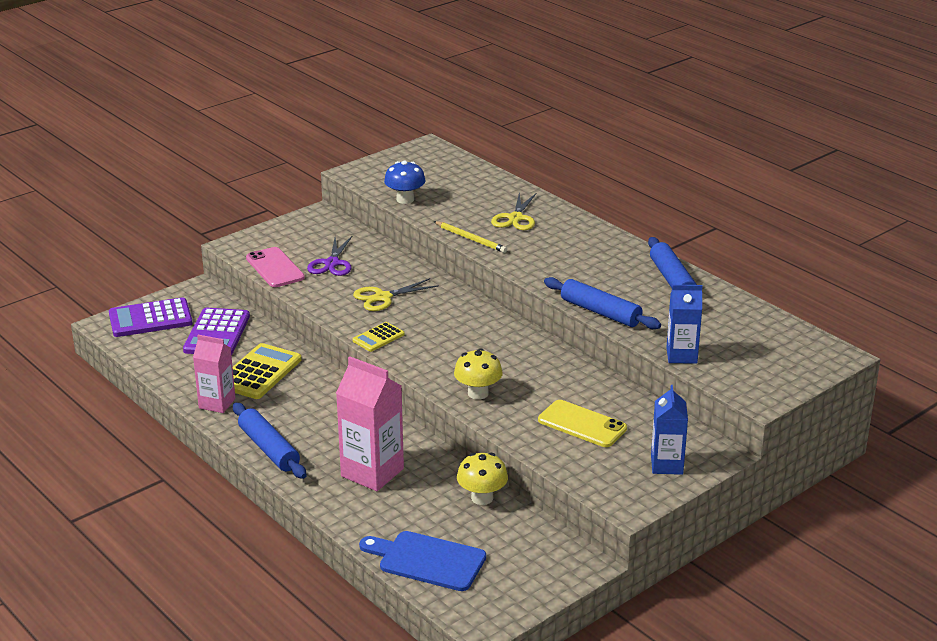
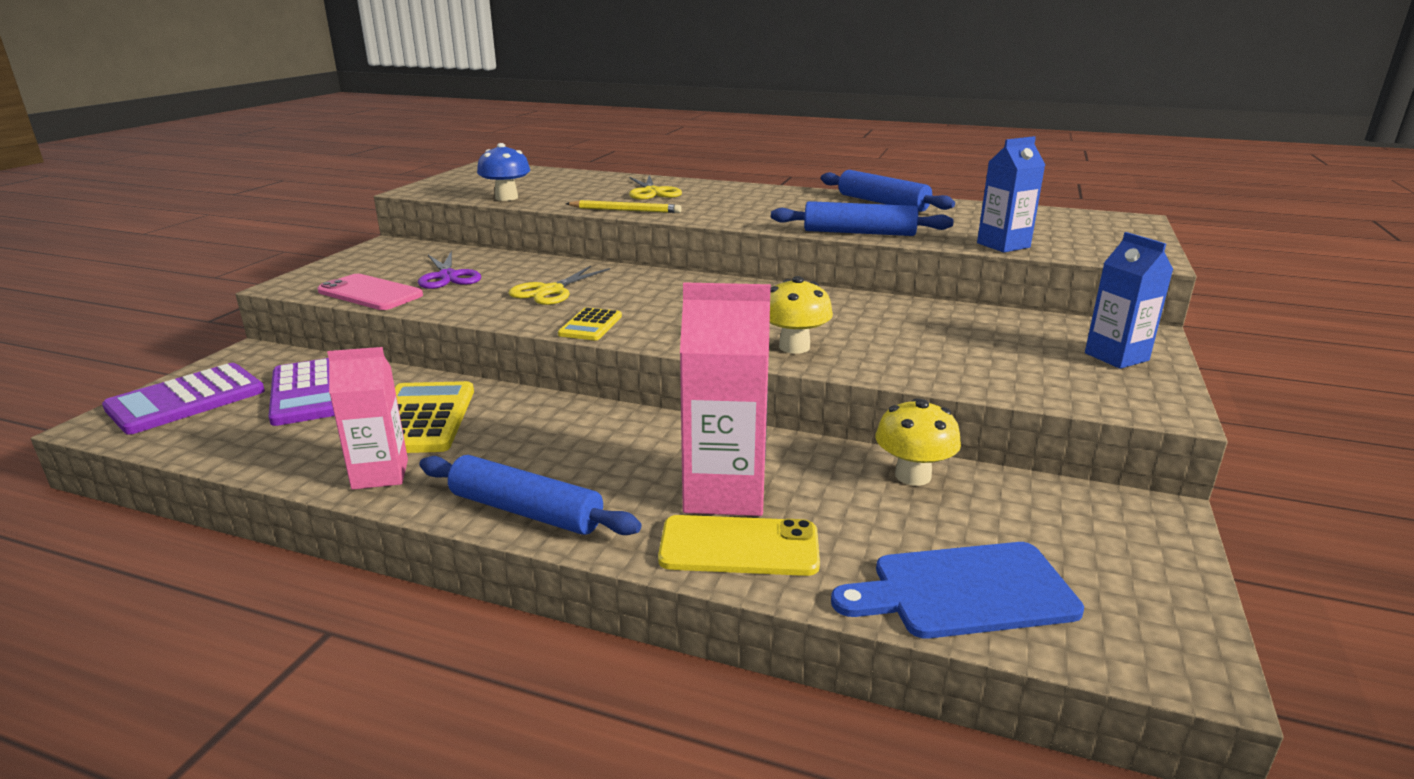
camera: 30 degrees left, 5 degrees down
(582, 424) = (961, 345): yellow phone -> yellow phone (739, 547)

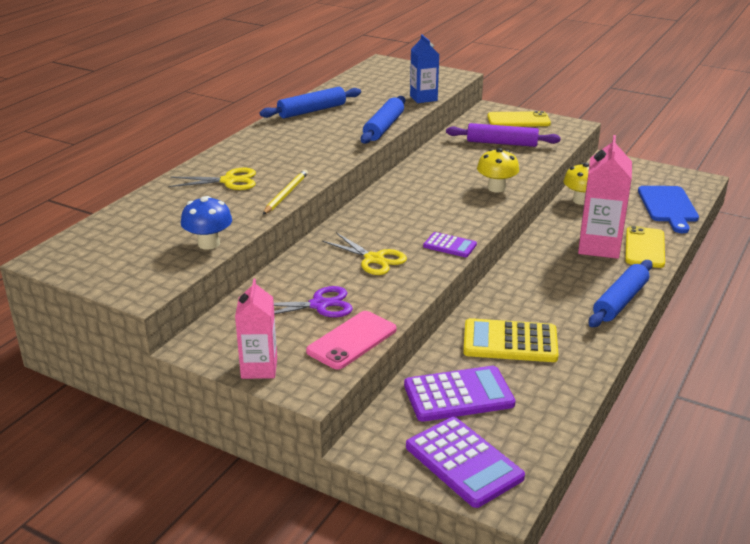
camera: 80 degrees left, 5 degrees up
(380, 474) = (583, 351): pink carton -> pink carton (259, 368)
(590, 325) = (450, 245): yellow calculator -> purple calculator
(985, 346) = (502, 143): none -> purple rolling pin
(1116, 357) = (518, 120): blue carton -> yellow phone

